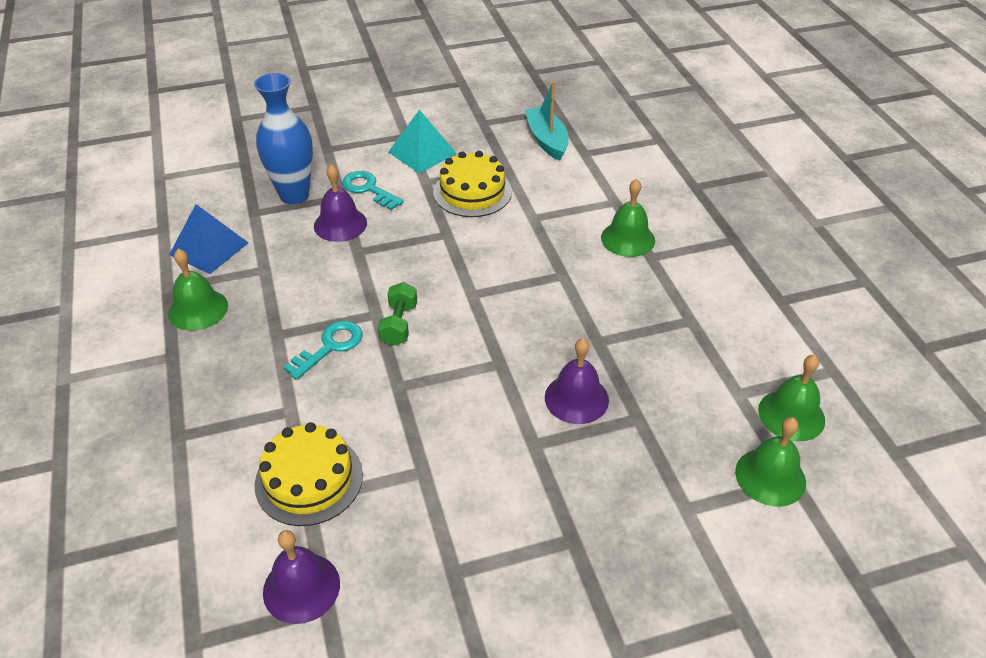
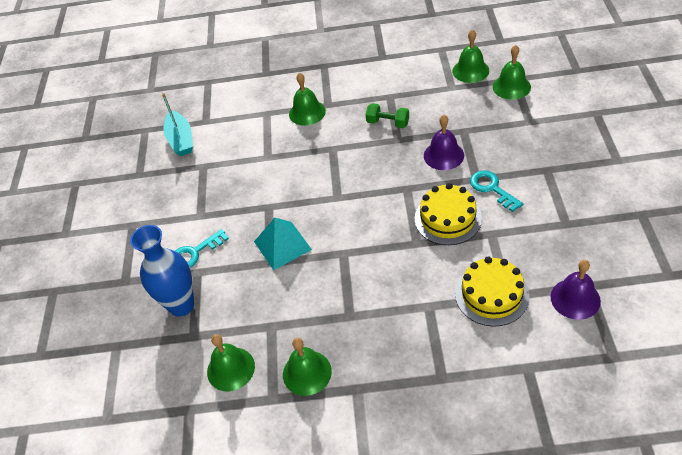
camera: 70 degrees left, 5 degrees up
(209, 248) = (231, 369): blue pyramid -> green bell
(330, 346) = (370, 281): turquoise key -> turquoise key (492, 188)
(340, 224) = (233, 273): purple bell -> none
(399, 324) = (357, 240): green dumbbell -> green dumbbell (388, 123)
(422, 152) = (161, 215): turquoise pyramid -> turquoise pyramid (282, 245)
(472, 192) = (225, 188): yellow cake -> yellow cake (447, 218)
(547, 140) = (181, 139): turquoise boat -> turquoise boat turned 105 degrees counterclockwise

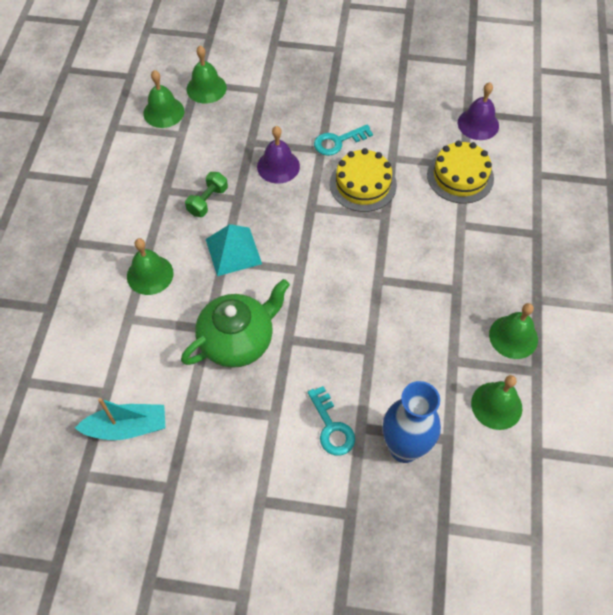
camera: 85 degrees left, 10 degrees up
(261, 177) = (238, 340): none -> green teapot
(282, 245) = (350, 333): turquoise pyramid -> turquoise pyramid (233, 251)

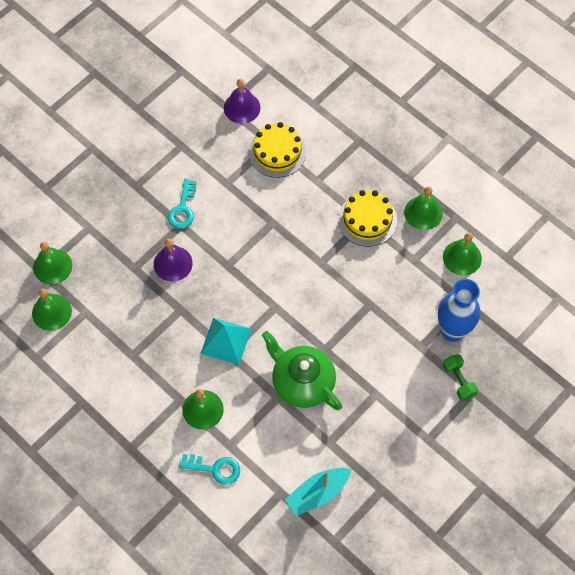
camera: 55 degrees left, 5 degrees up
(127, 427) = (318, 493): turquoise boat -> turquoise boat turned 150 degrees counterclockwise
(208, 201) = (167, 331): green dumbbell -> green dumbbell (459, 381)
(238, 340) = (302, 382): green teapot -> green teapot turned 45 degrees counterclockwise
(331, 427) = (408, 364): turquoise key -> turquoise key (215, 469)
(363, 184) = (234, 218): yellow cake -> yellow cake (367, 220)

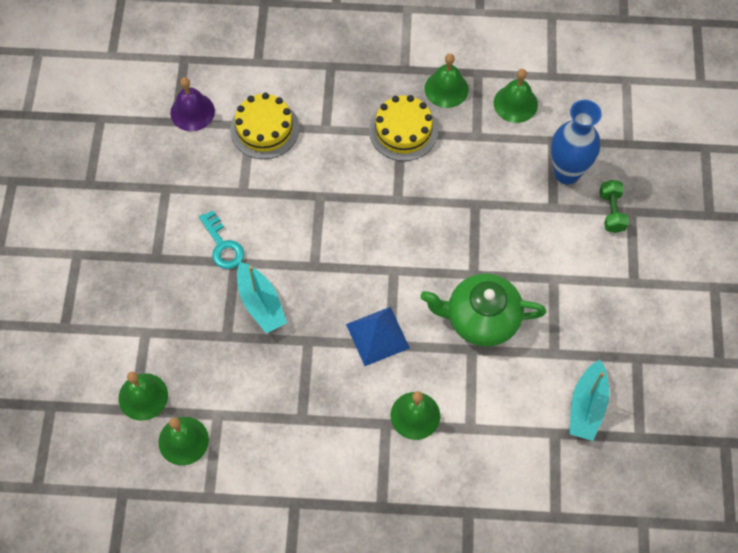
camera: 40 degrees left, 0 degrees up
(173, 263) = (260, 303): purple bell -> turquoise boat
(215, 469) = (477, 460): turquoise key -> none
(226, 341) = (377, 336): turquoise pyramid -> blue pyramid
(459, 381) = (611, 212): green dumbbell -> green dumbbell turned 60 degrees clockwise

